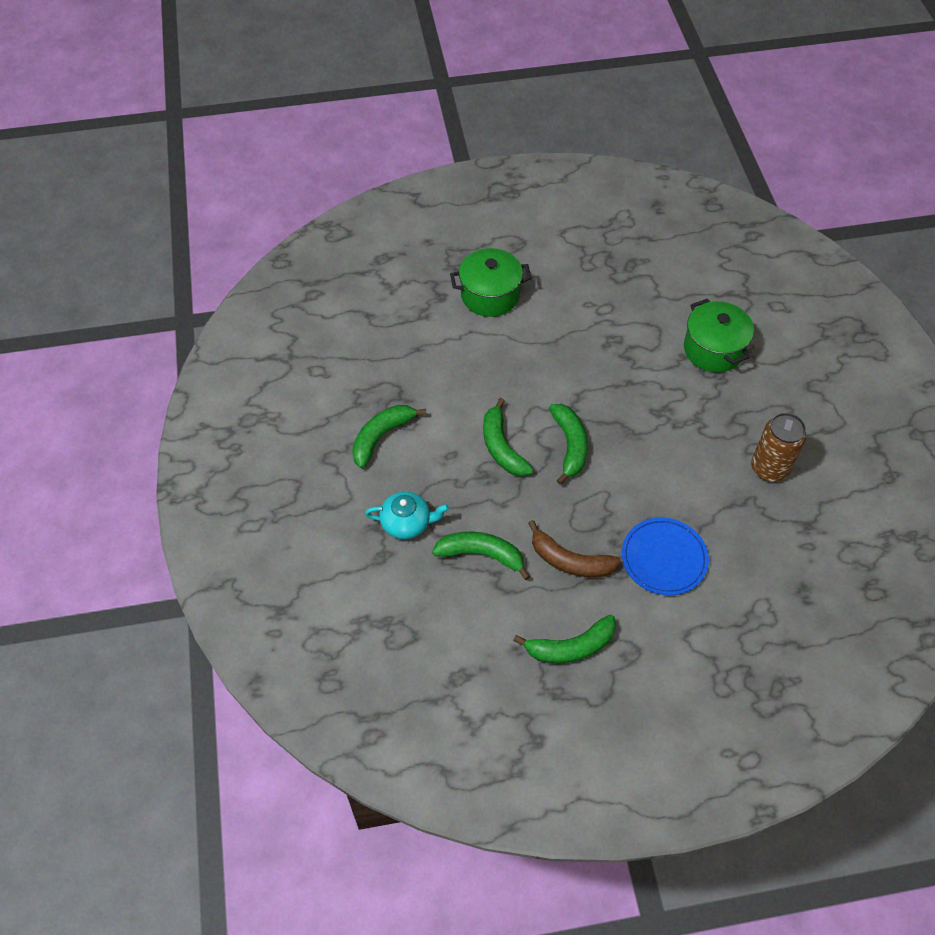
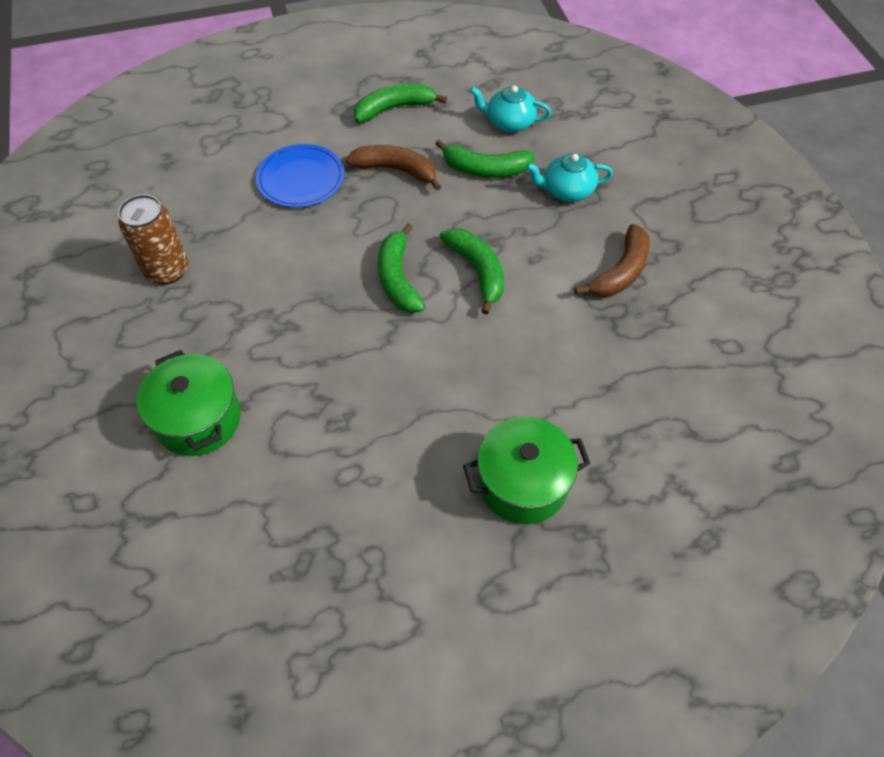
camera: 175 degrees right, 0 degrees up
(381, 437) = (620, 272): green banana -> brown banana
(447, 615) = (509, 122): none -> turquoise teapot

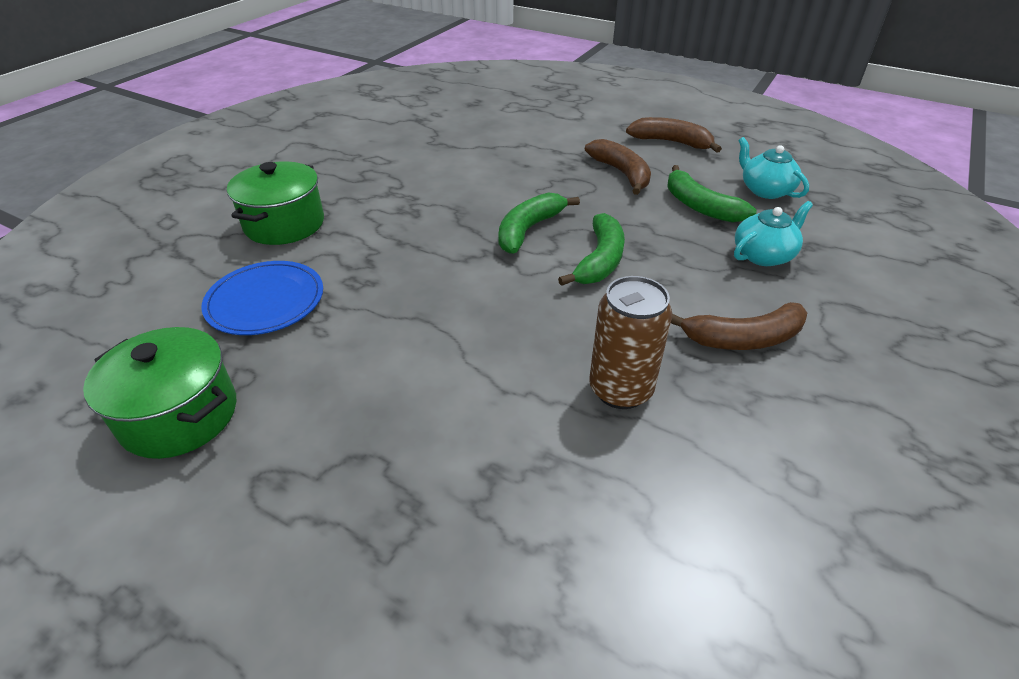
camera: 45 degrees right, 15 degrees down
(167, 270) = (390, 148): brown can -> brown can (620, 390)
(301, 179) = (543, 146): blue plate -> blue plate (265, 301)
(394, 108) = (671, 142): green banana -> brown banana
(523, 483) = (419, 423): green pot -> green pot (179, 415)
(567, 190) = (763, 255): turquoise teapot -> turquoise teapot turned 105 degrees clockwise

